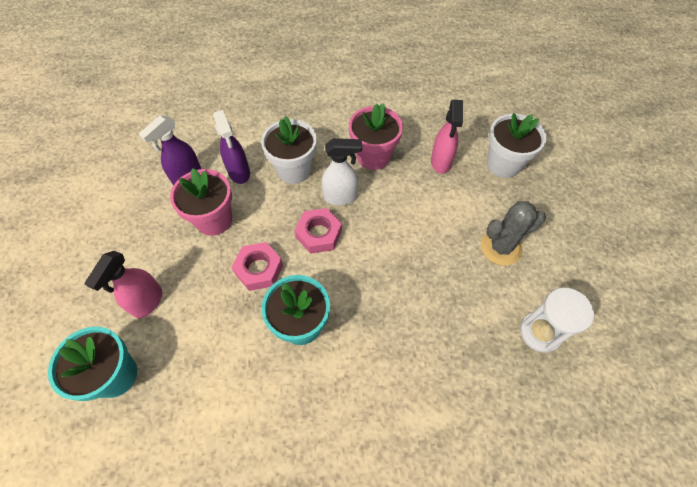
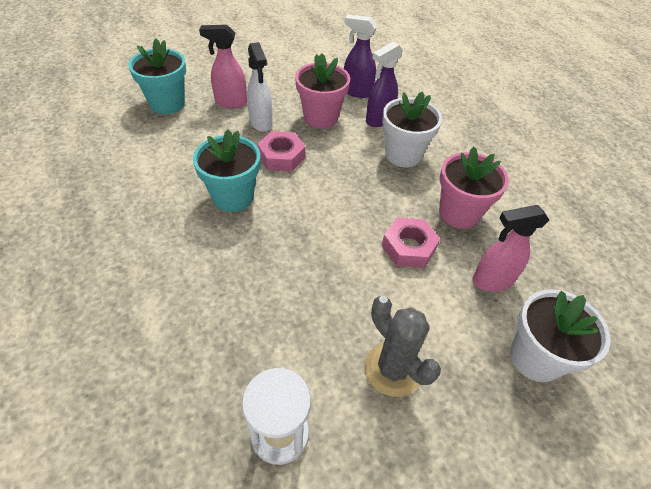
camera: 70 degrees right, 10 degrees down
(319, 234) = (336, 189): pink nut -> pink nut (408, 247)
(341, 197) = (389, 196): white spray bottle -> white spray bottle (261, 123)

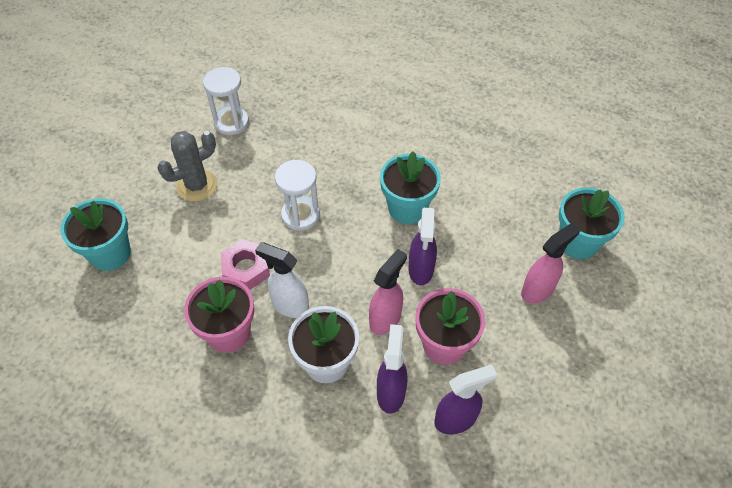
camera: 140 degrees right, 5 degrees up
(261, 123) = (482, 290): white spray bottle -> white spray bottle (289, 305)
(281, 156) = (421, 270): pink nut -> purple spray bottle
(320, 256) = (300, 215): none -> white hourglass
(392, 369) = (197, 186): grey cactus -> grey cactus turned 45 degrees counterclockwise
(491, 281) = (167, 288): pink spray bottle -> pink spray bottle (385, 319)
(535, 358) = (110, 254): white flower pot -> turquoise flower pot

